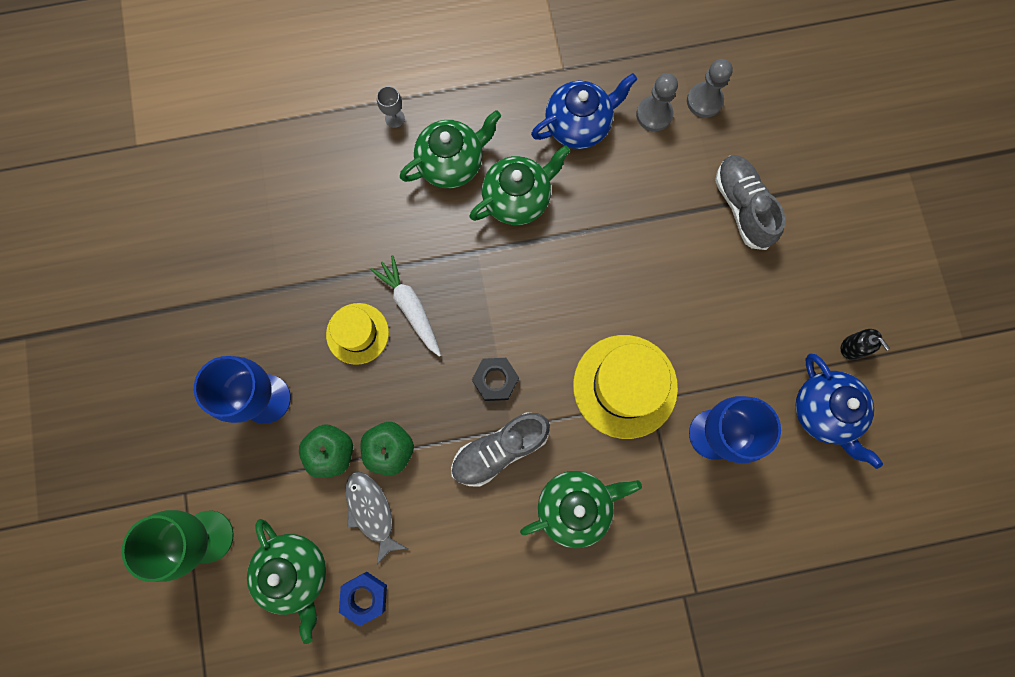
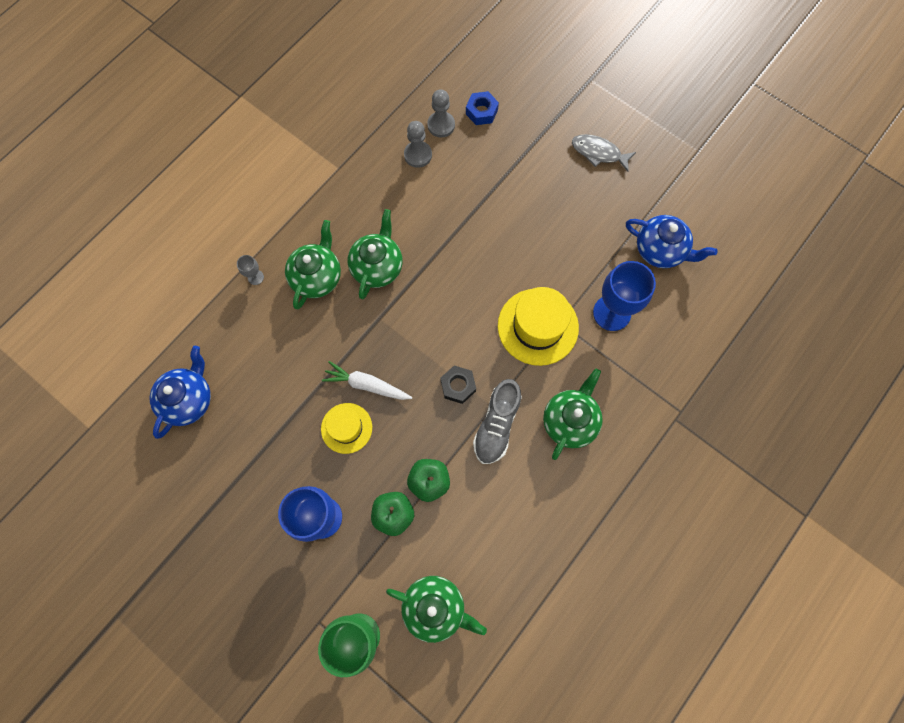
camera: 40 degrees left, 5 degrees down
(365, 596) = (491, 584): blue nut -> blue nut (481, 112)
(371, 511) = (450, 529): grey fish -> grey fish (598, 153)
(579, 125) = (377, 195): blue teapot -> blue teapot (189, 399)
(742, 207) = (515, 170): grey shoe -> none
(853, 347) = (645, 201): black soap dispenser -> none

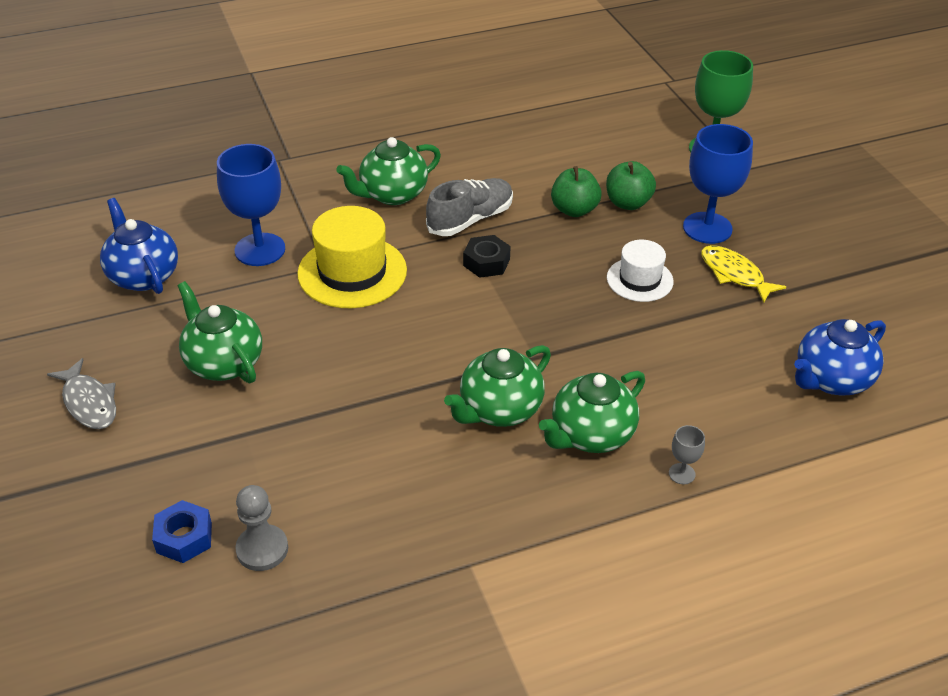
camera: 150 degrees left, 30 degrees down
(283, 472) = (734, 274): none -> yellow fish
(346, 428) = (639, 279): yellow hat -> white hat
(366, 385) = (592, 304): white carrot -> none
(418, 155) = (334, 523): grey pawn -> none
(435, 607) = (626, 139): green teapot -> green teapot (223, 363)

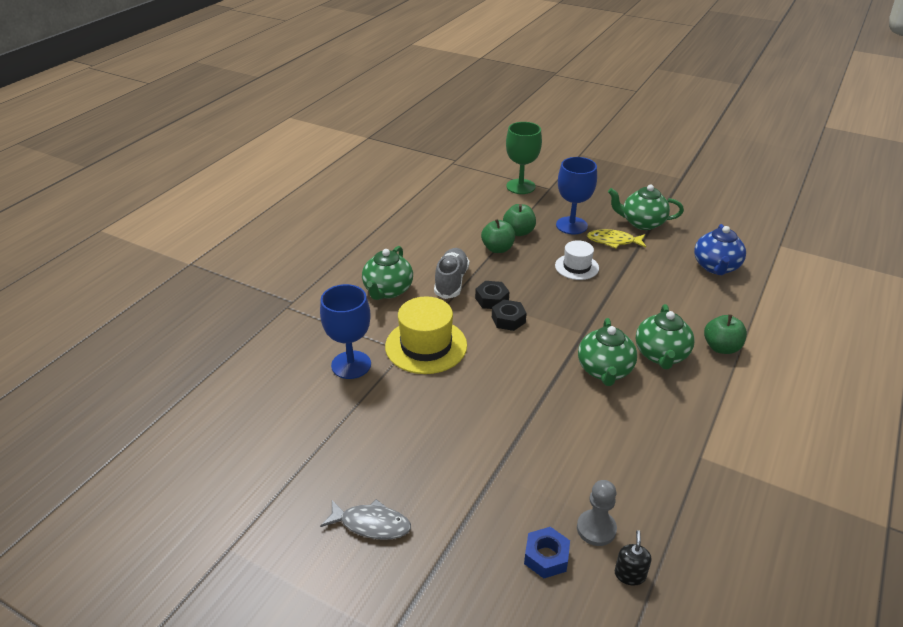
camera: 40 degrees left, 5 degrees down
(143, 276) = (294, 425): blue teapot -> none
(223, 363) = (423, 443): green teapot -> green teapot (642, 223)
(232, 611) = (630, 574): none -> black soap dispenser
(473, 294) = (508, 319): none -> black nut
(682, 474) = (721, 347): grey goblet -> green apple

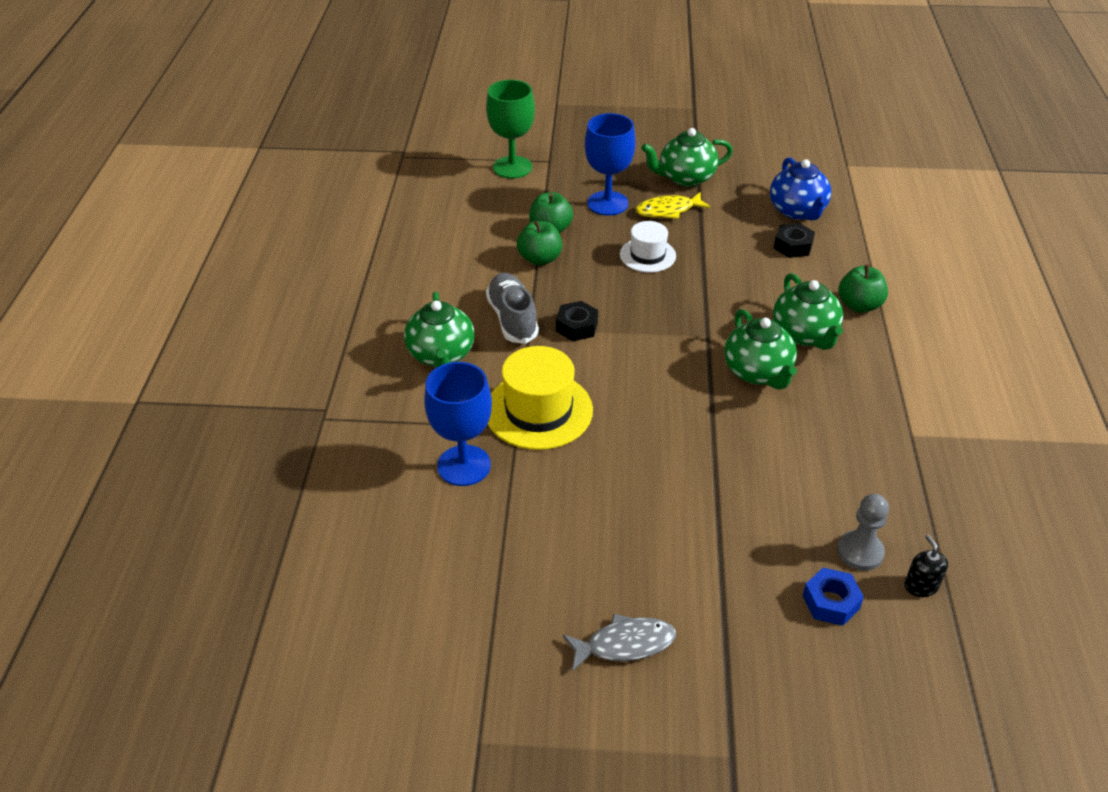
camera: 25 degrees left, 5 degrees up
(508, 319) = (613, 346): black nut -> black nut (793, 246)

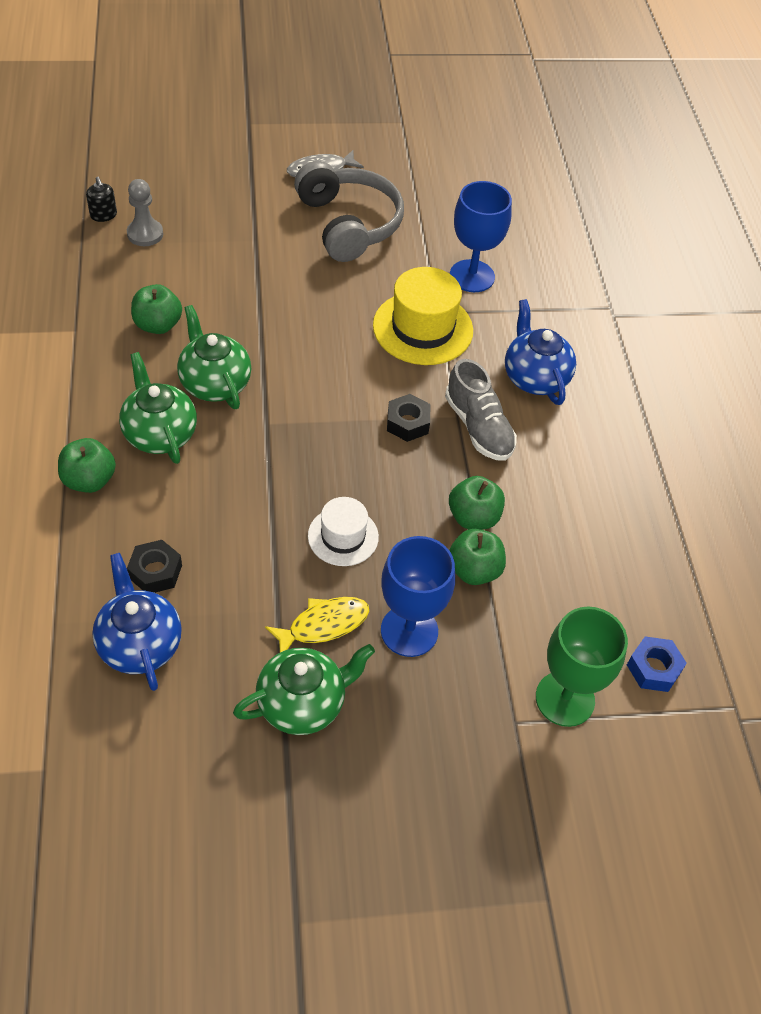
camera: 165 degrees right, 10 degrees up
(441, 355) = (534, 377): green teapot -> blue teapot
(598, 548) = (348, 224): none -> grey headphones
(823, 434) = (158, 325): none -> green apple
(831, 602) = (174, 201): blue nut -> blue nut (653, 668)

